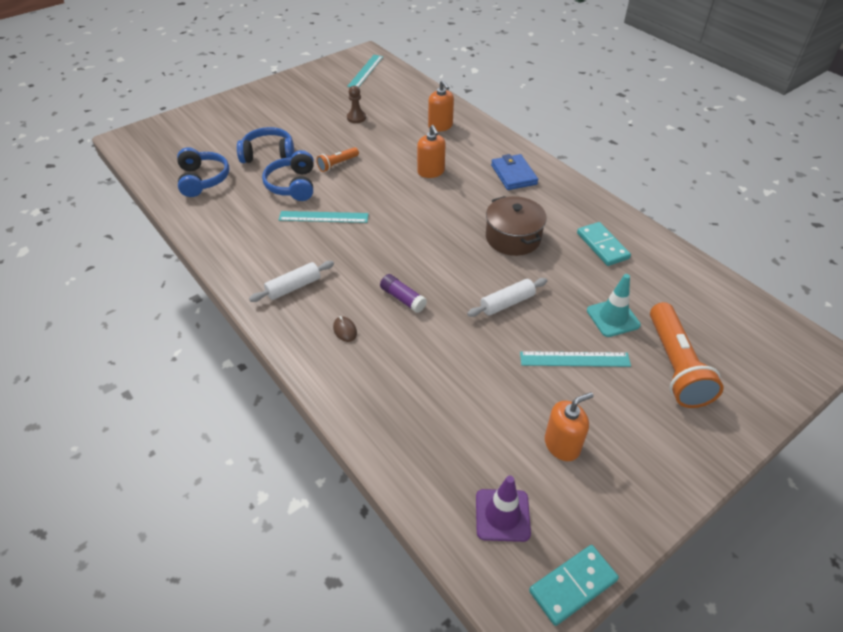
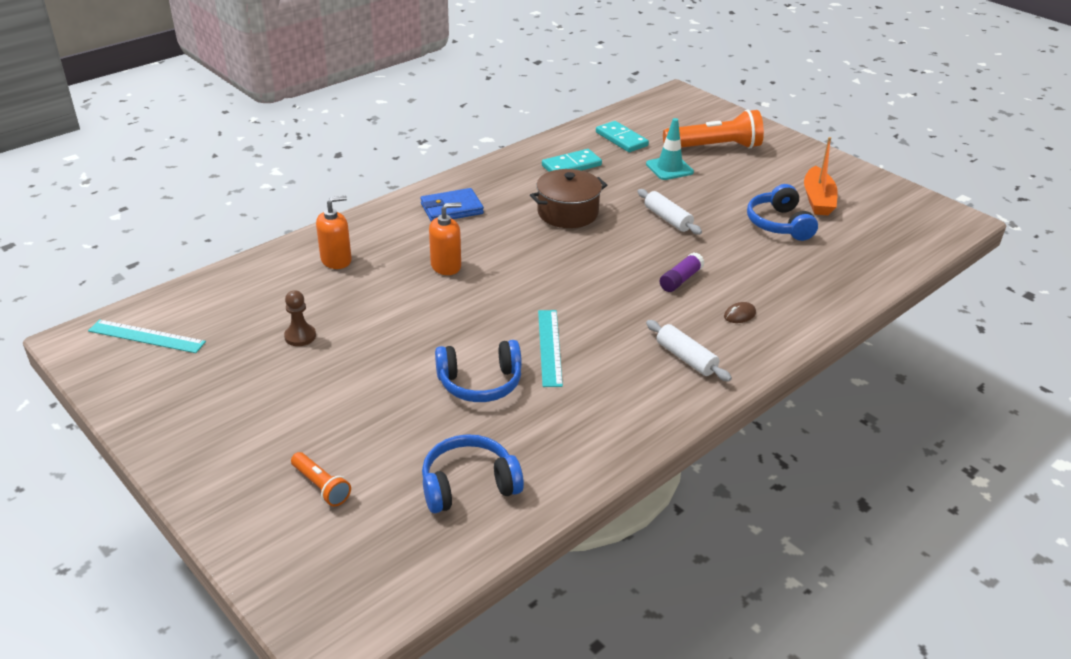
camera: 95 degrees left, 10 degrees down
(268, 154) = (397, 419): blue headphones -> blue headphones (779, 224)
(337, 164) = (427, 345): orange flashlight -> orange flashlight (321, 486)
(502, 515) = (894, 227): purple traffic cone -> none
(562, 445) = (818, 199): orange soap dispenser -> orange boat
(573, 586) = (929, 202): turquoise domino -> turquoise domino (621, 139)
(574, 359) = (726, 189): turquoise ruler -> none

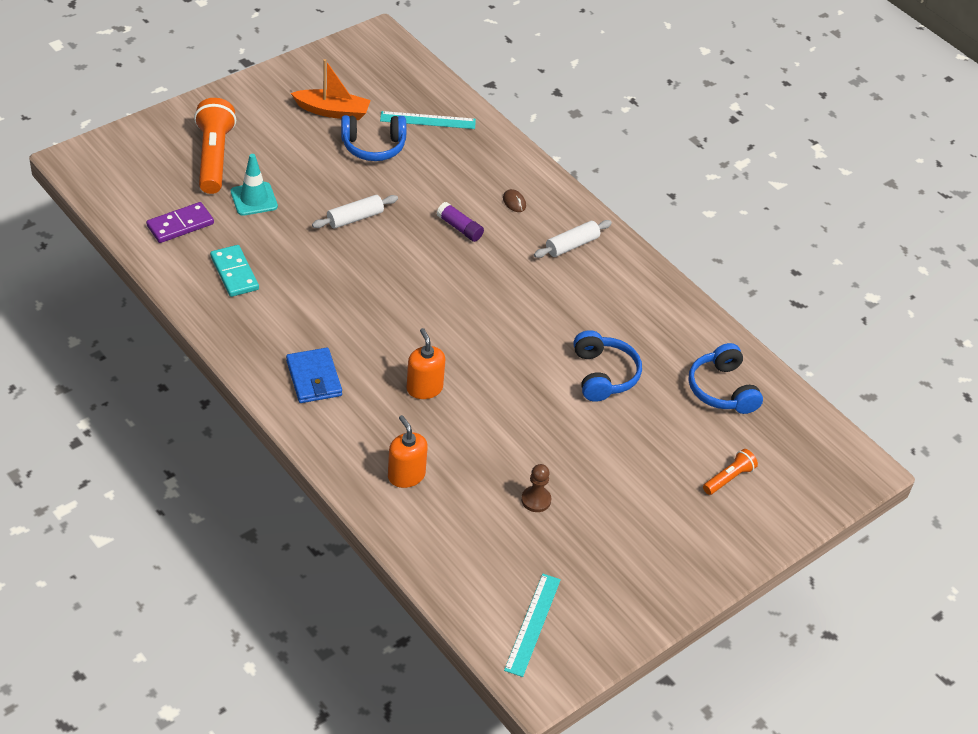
camera: 90 degrees left, 10 degrees up
(549, 347) = (556, 326): turquoise ruler -> turquoise ruler (428, 120)
(567, 213) = (334, 288): brown pot -> none
(621, 139) = (180, 225): turquoise domino -> purple domino

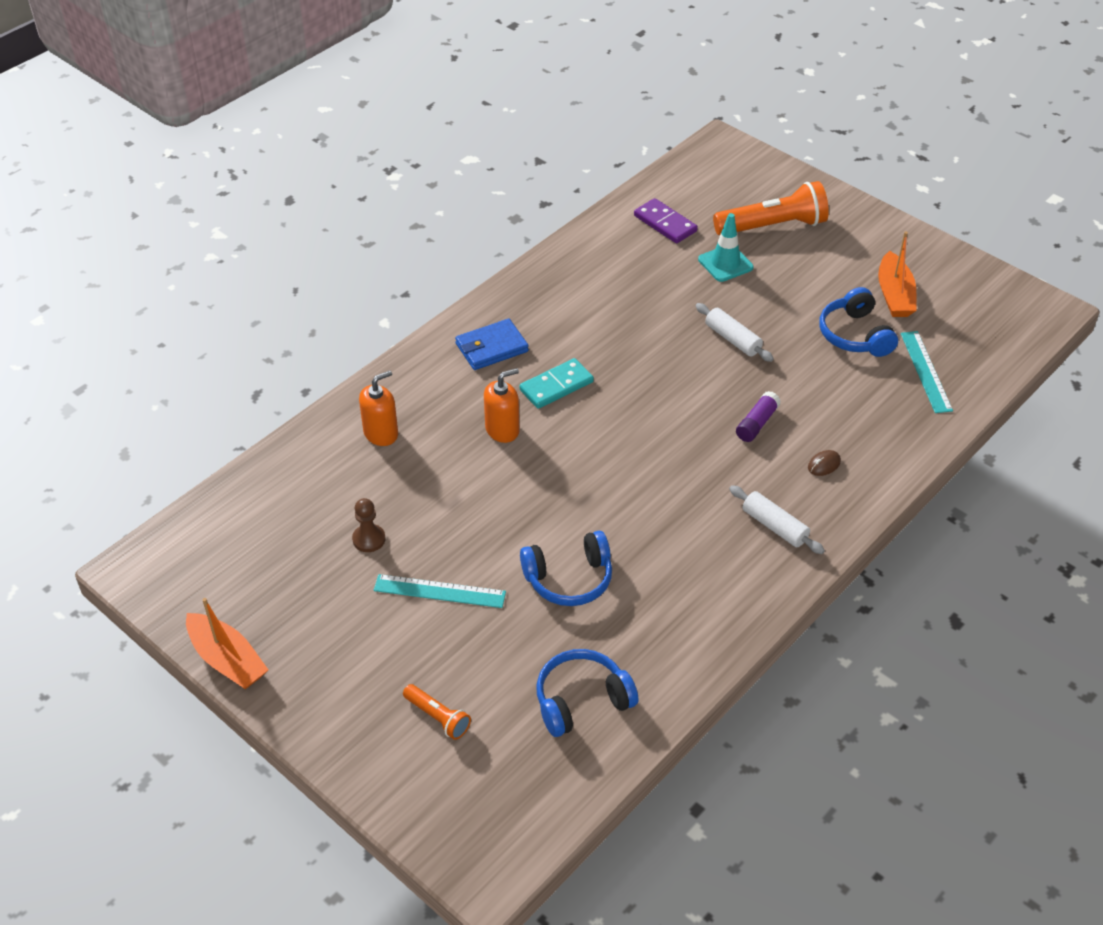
camera: 85 degrees right, 0 degrees up
(234, 273) = (614, 270): turquoise domino -> turquoise domino (556, 386)
(533, 624) = (206, 556): turquoise ruler -> turquoise ruler (439, 591)
(655, 615) = (227, 660): none -> orange boat

